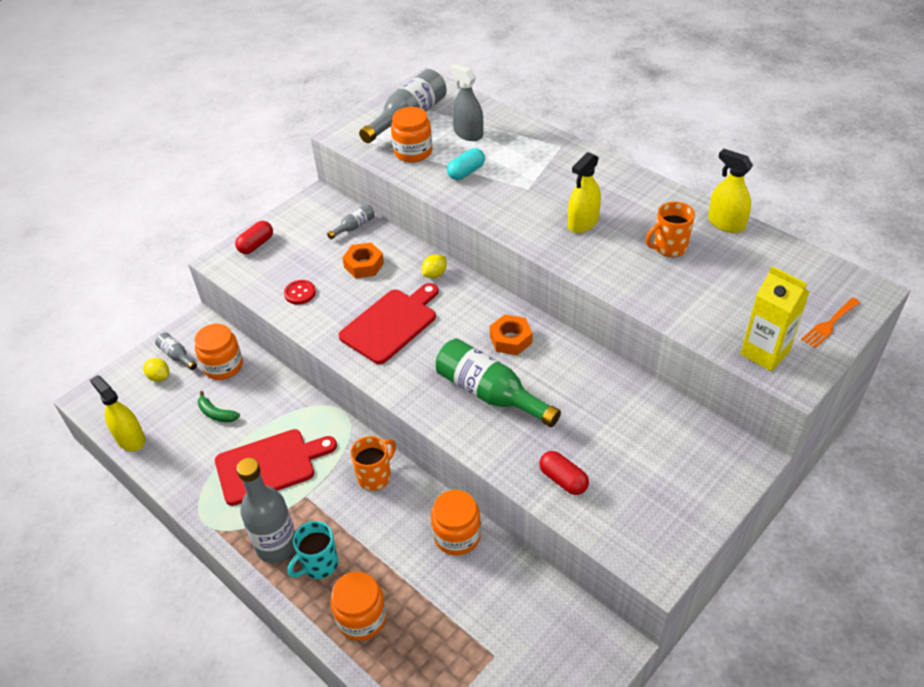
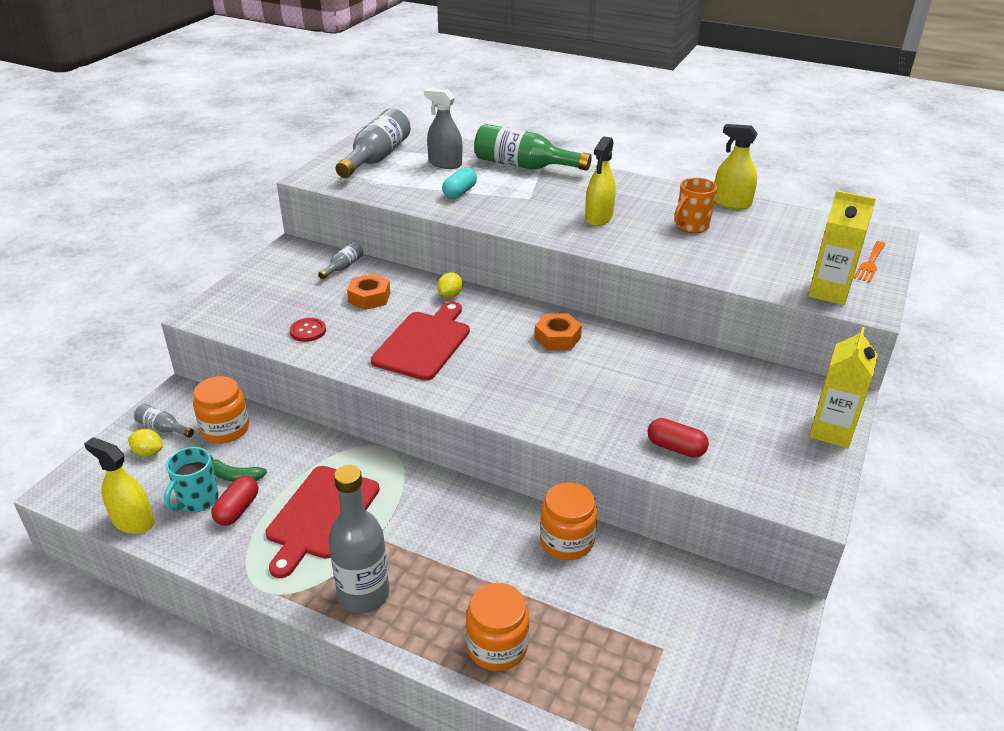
camera: 20 degrees left, 10 degrees down
(256, 244) = (237, 295): red capsule -> red capsule (237, 509)
(269, 465) = (321, 515): red cutting board -> red cutting board turned 150 degrees clockwise
(319, 564) = (422, 603): turquoise mug -> turquoise mug (197, 500)
(375, 476) = (450, 502): orange mug -> none
(413, 152) = (395, 183): orange jar -> none
(490, 393) = (560, 386): green bottle -> green bottle (523, 166)
(718, 493) = (831, 431): none -> yellow carton

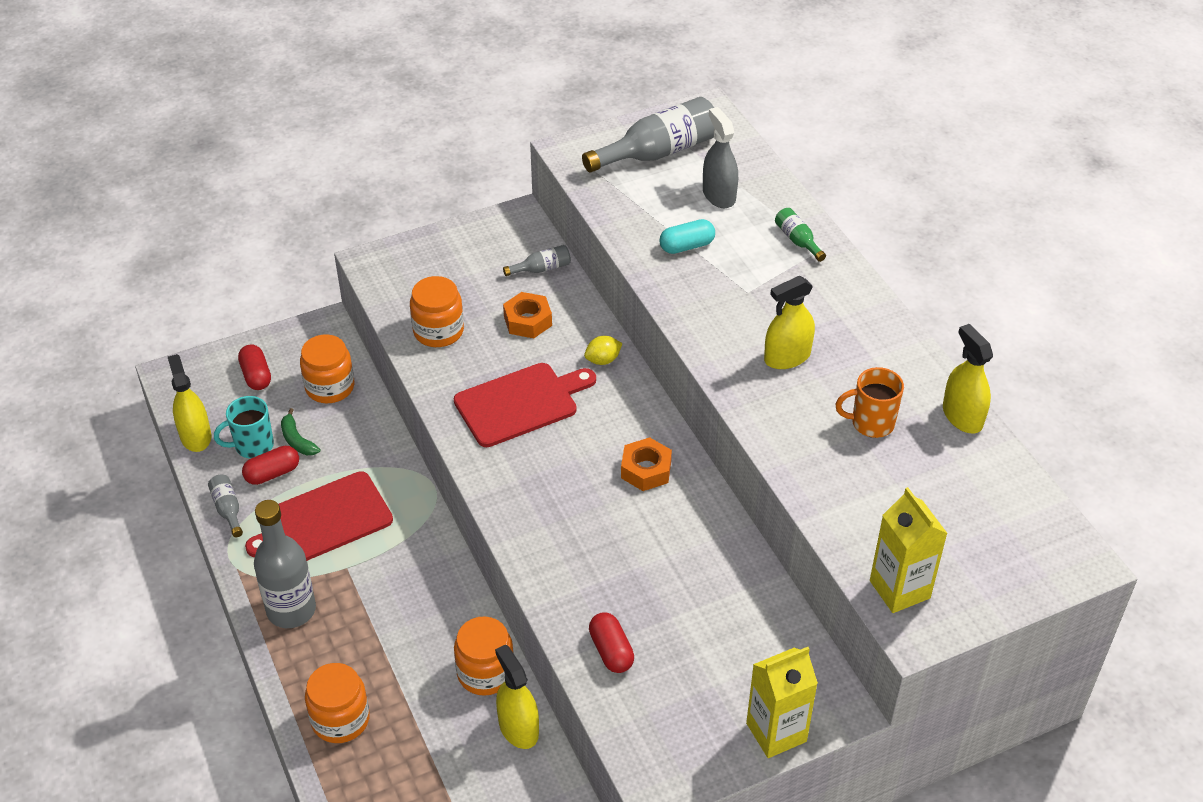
camera: 40 degrees right, 10 degrees up
(148, 452) = (256, 376): yellow lemon -> red capsule
(163, 428) = (286, 357): grey bottle -> grey bottle (228, 509)
(308, 331) = (438, 331): red button -> orange jar
(523, 166) = (797, 240): green bottle -> green bottle, size x0.47
(633, 561) = (518, 728): none -> yellow spray bottle
(870, 263) = (1002, 584): orange fork -> none

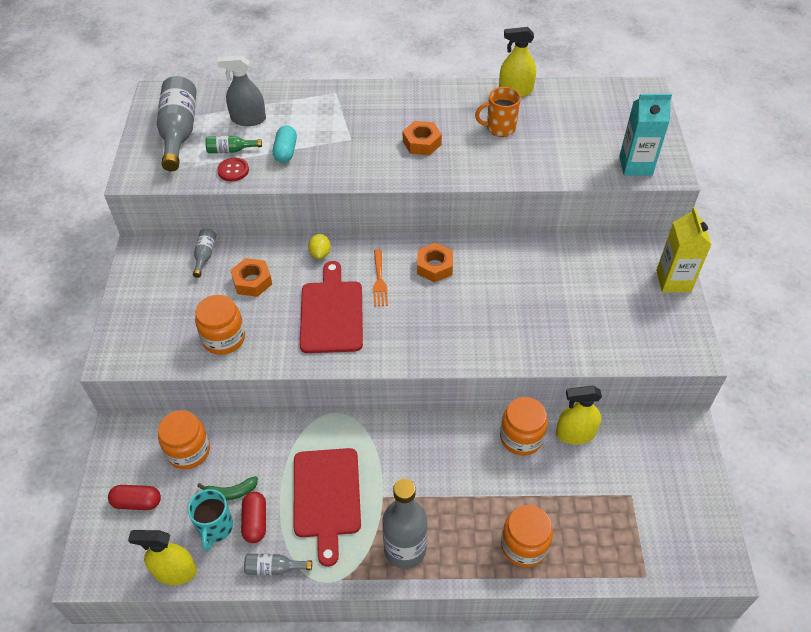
camera: 65 degrees left, 5 degrees up
(593, 427) = (379, 281): none -> orange fork
(611, 651) = (579, 339): red capsule -> none
(627, 217) = (233, 170): none -> red button
(787, 357) = (422, 143): yellow spray bottle -> orange nut
(797, 240) = (320, 100): green bottle -> green bottle (230, 150)
(871, 423) = (500, 128): orange mug -> orange mug turned 60 degrees clockwise
(899, 589) = (635, 166): yellow carton -> turquoise carton

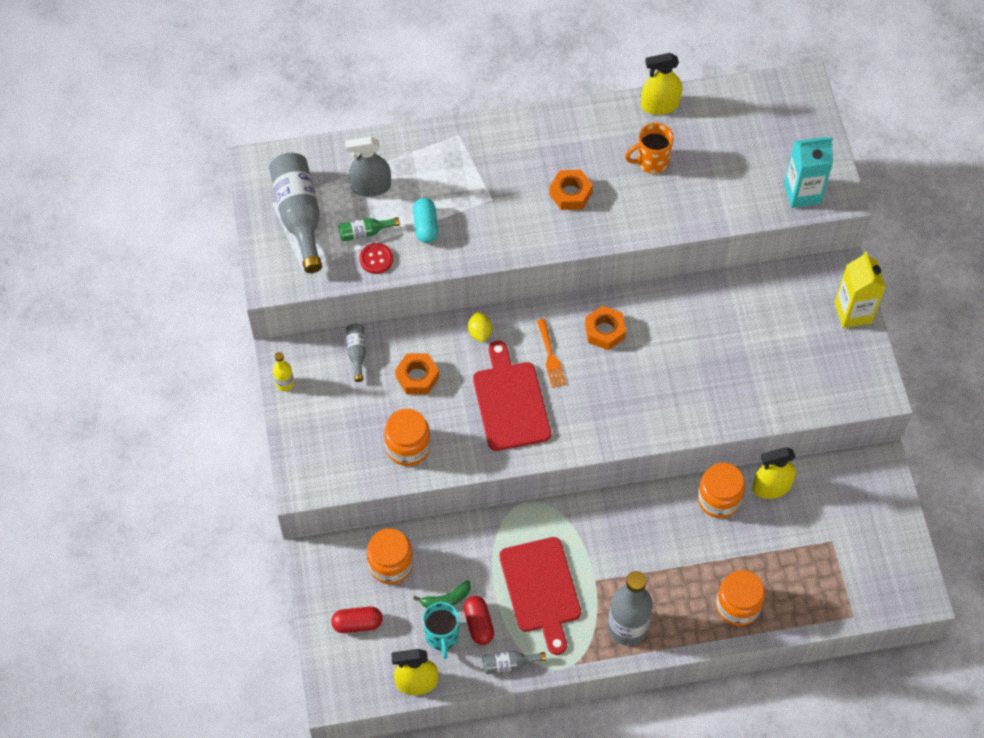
camera: 10 degrees left, 10 degrees up
(132, 271) = (285, 383): none -> yellow bottle

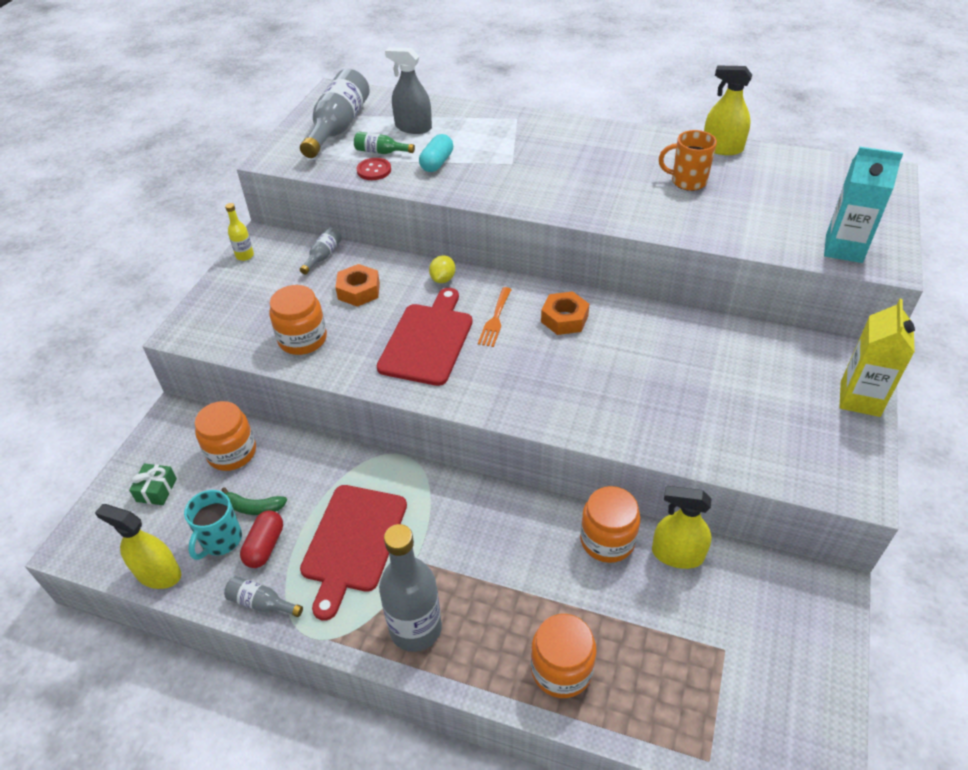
camera: 30 degrees right, 15 degrees down
(357, 623) = (156, 490): red capsule -> green gift
(570, 193) = (589, 180): orange nut -> none

